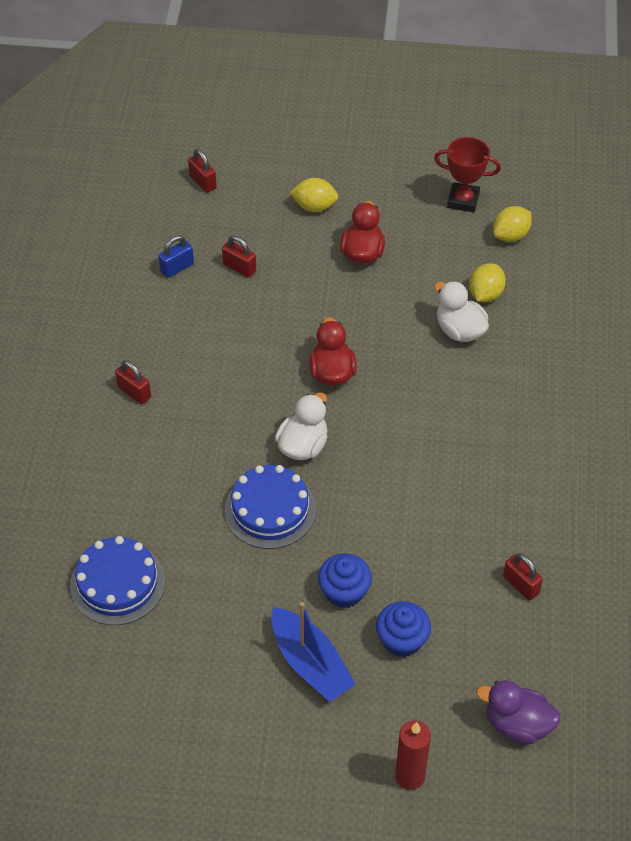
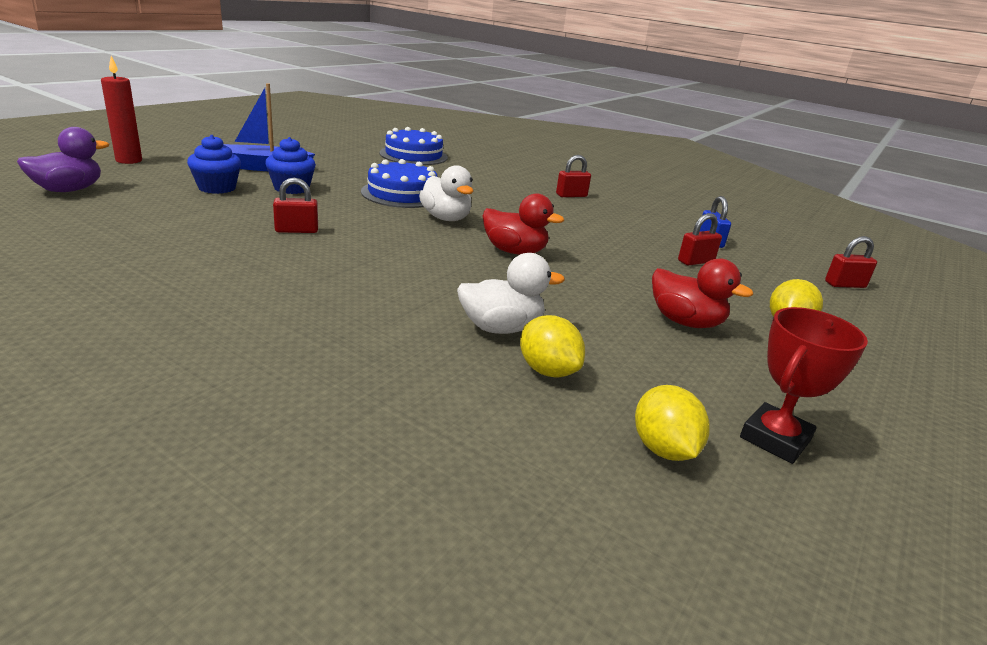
camera: 115 degrees right, 25 degrees down
(521, 585) = (157, 232): red padlock -> red padlock (296, 230)

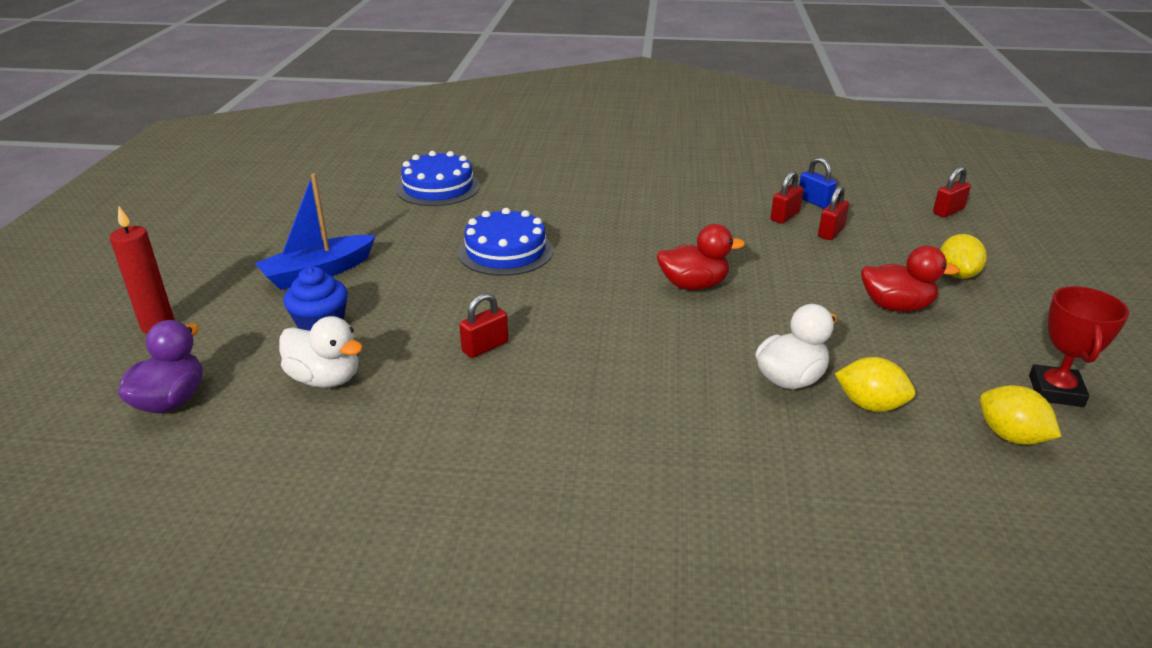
camera: 25 degrees left, 5 degrees up
(291, 188) = (394, 291): blue cupcake -> none
(446, 218) = (587, 268): white duck -> white duck (325, 379)
(571, 195) = (648, 188): red padlock -> red padlock (784, 216)

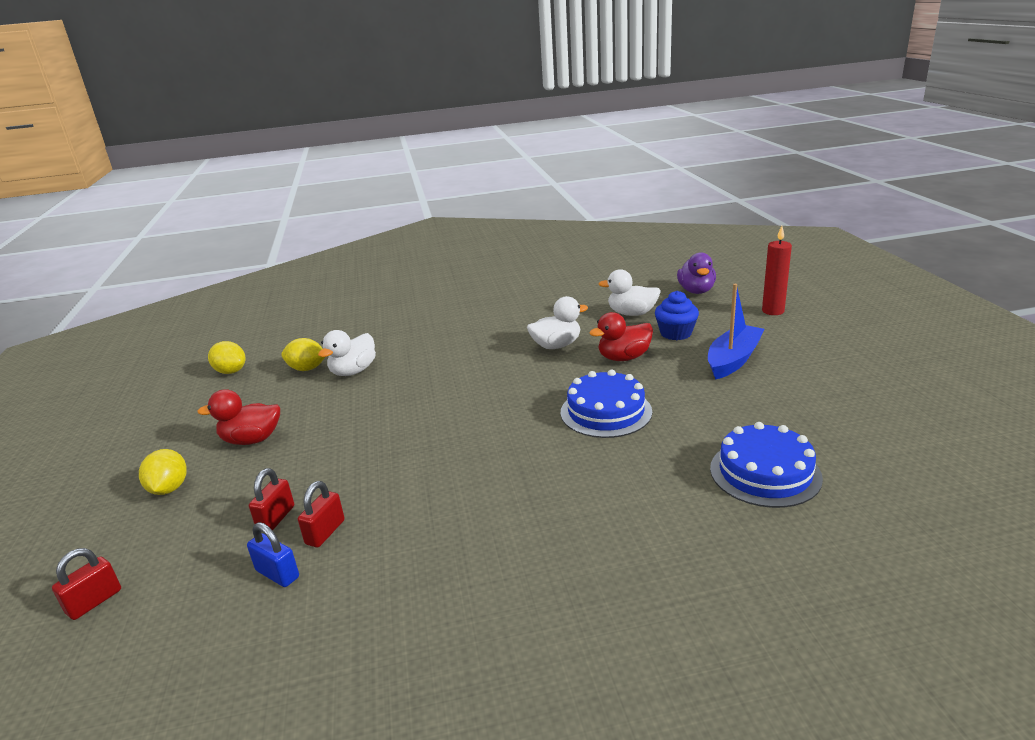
camera: 165 degrees right, 5 degrees down
(485, 347) = (556, 345): red padlock -> white duck
(693, 285) = (424, 419): red duck -> red duck (624, 358)
(1056, 391) = (177, 402): red trophy -> none

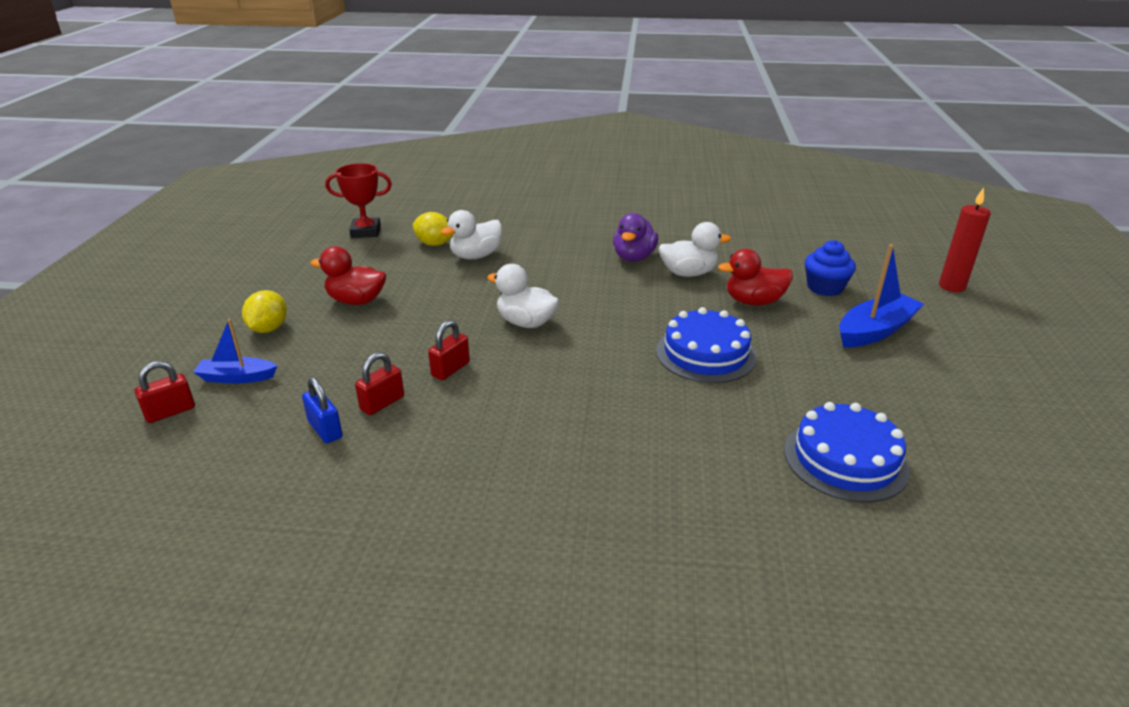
camera: 15 degrees right, 5 degrees up
(156, 546) = (237, 377): none -> blue boat
(231, 371) = (366, 232): yellow lemon -> red trophy
(276, 518) = (346, 379): red padlock -> red padlock (450, 369)
(632, 313) = (787, 256): white duck -> white duck (526, 322)
(696, 291) = (873, 246): purple duck -> purple duck (634, 257)

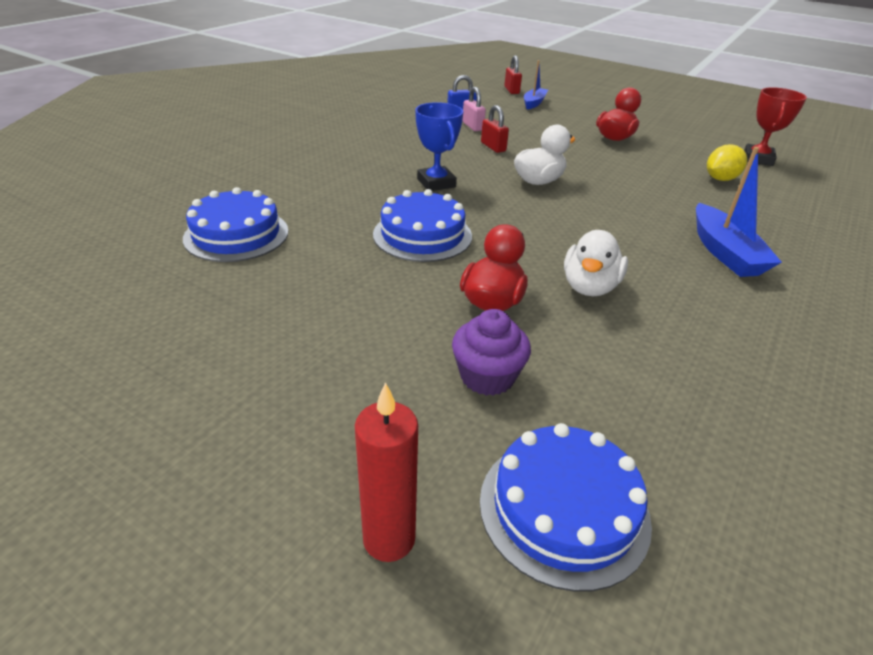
camera: 115 degrees right, 5 degrees up
(268, 329) = (589, 114): yellow lemon -> none
(382, 403) = (472, 126): red padlock -> pink padlock
(476, 256) = (685, 190): white duck -> none
(592, 378) = (436, 183): none -> blue trophy
(634, 257) = (650, 267): purple duck -> none
(825, 288) = (487, 376): blue cupcake -> purple cupcake
(872, 255) = (563, 509): none -> blue cake
(875, 330) = (360, 356): blue boat -> blue boat (725, 252)

